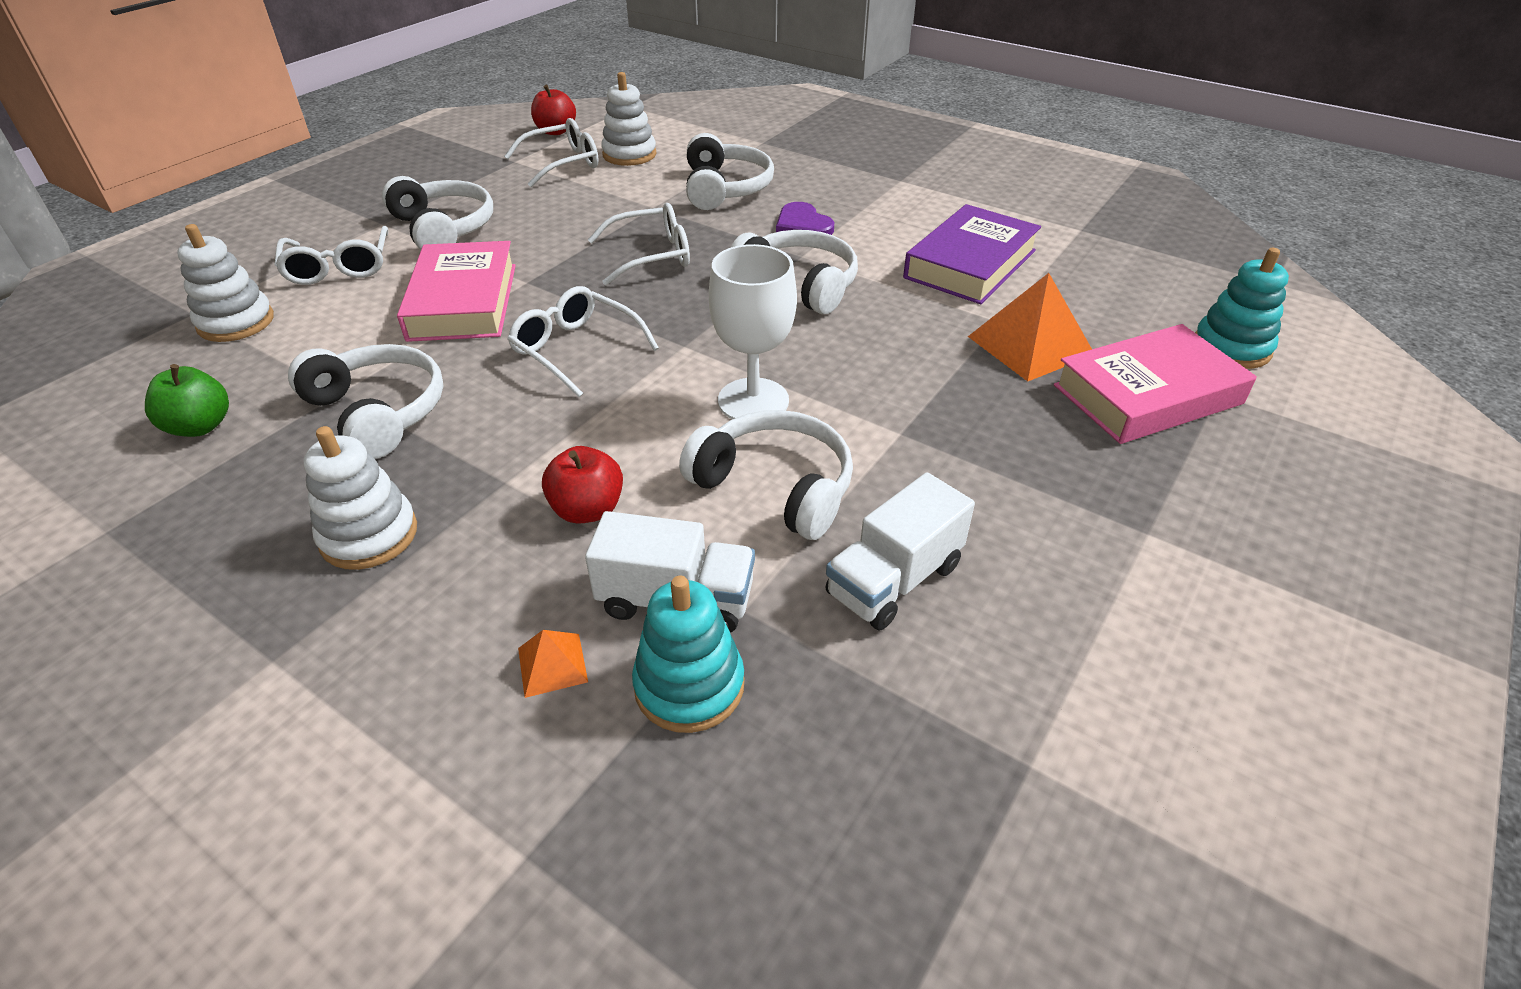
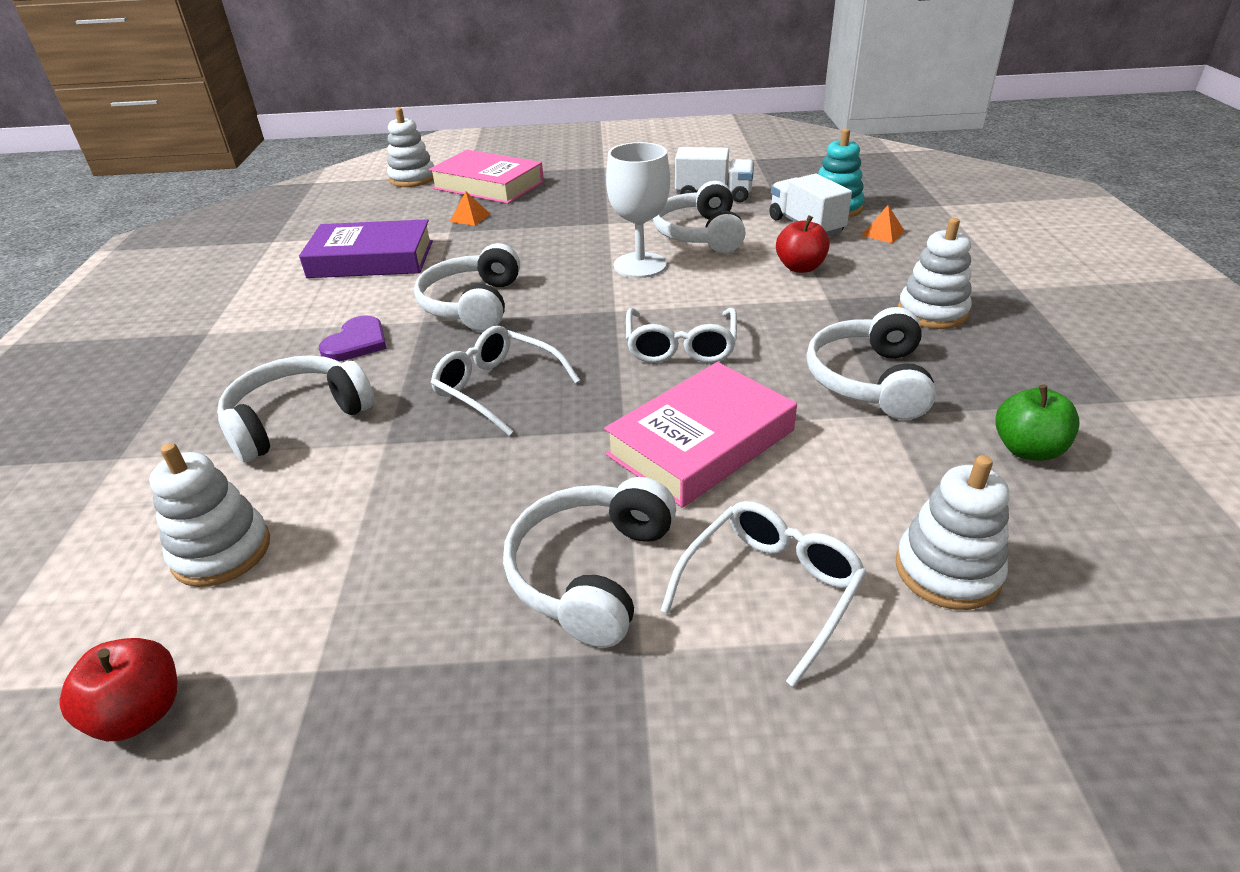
camera: 125 degrees left, 5 degrees down
(563, 163) = (294, 602): white glasses -> none
(1030, 345) = (470, 217): orange pyramid -> orange pyramid, size x0.48
(1231, 348) = (412, 178): turquoise stacking toy -> white stacking toy

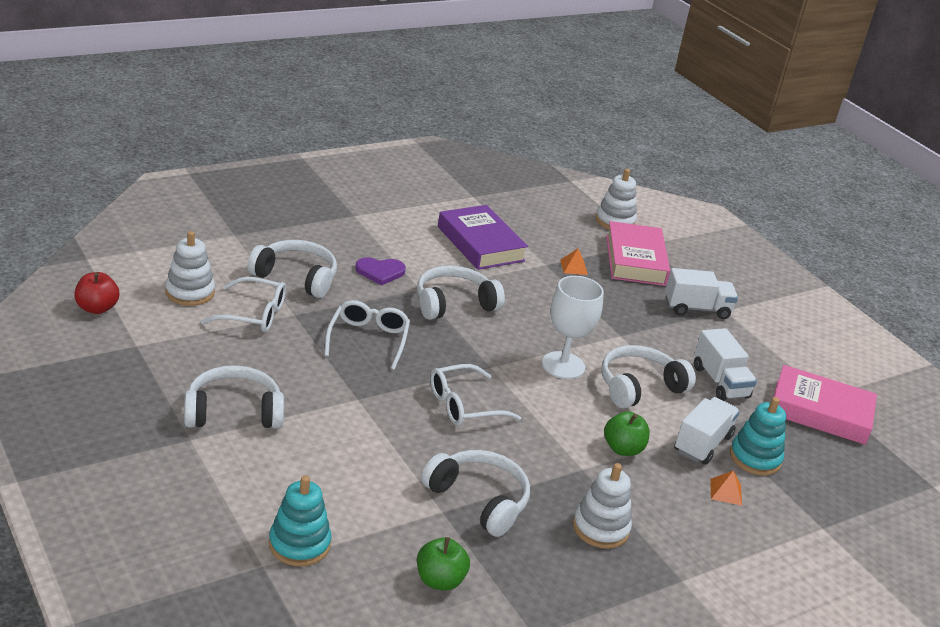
camera: 55 degrees right, 5 degrees down
(592, 177) = (696, 309): none -> white truck
(701, 442) = (362, 432): pink book -> pink book (820, 412)
(771, 589) = (252, 477): white glasses -> white glasses (254, 315)
(800, 267) = (623, 449): red apple -> green apple
(870, 380) = (478, 500): white headphones -> white headphones turned 60 degrees clockwise
(947, 571) = (299, 544): white stacking toy -> turquoise stacking toy

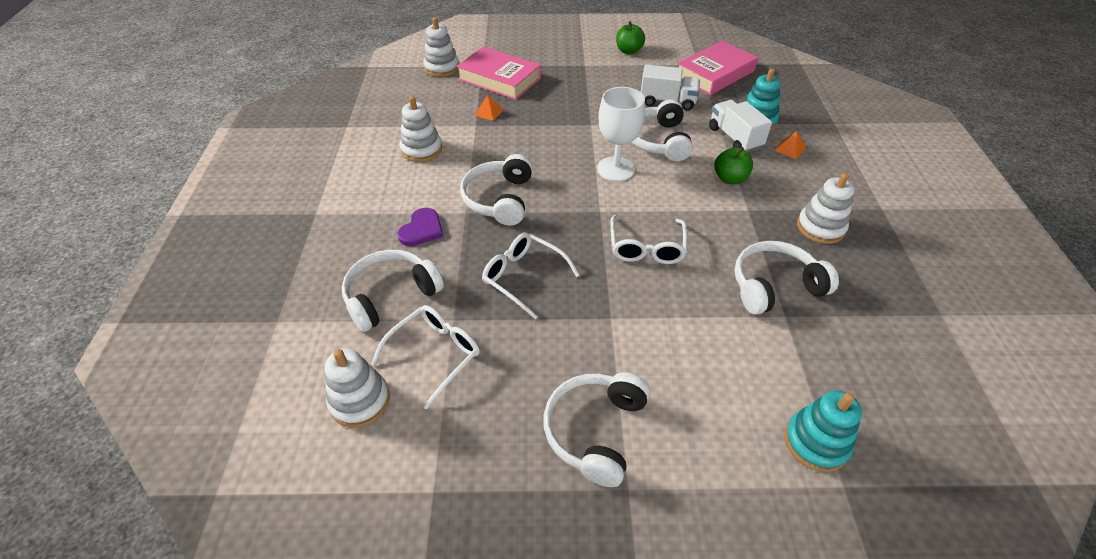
camera: 55 degrees left, 15 degrees up
(97, 308) = (332, 515): red apple -> none
(440, 580) = (874, 351): green apple -> green apple (629, 51)
(480, 244) = (421, 150): purple book -> white stacking toy
(696, 309) = (576, 76): white truck -> none

